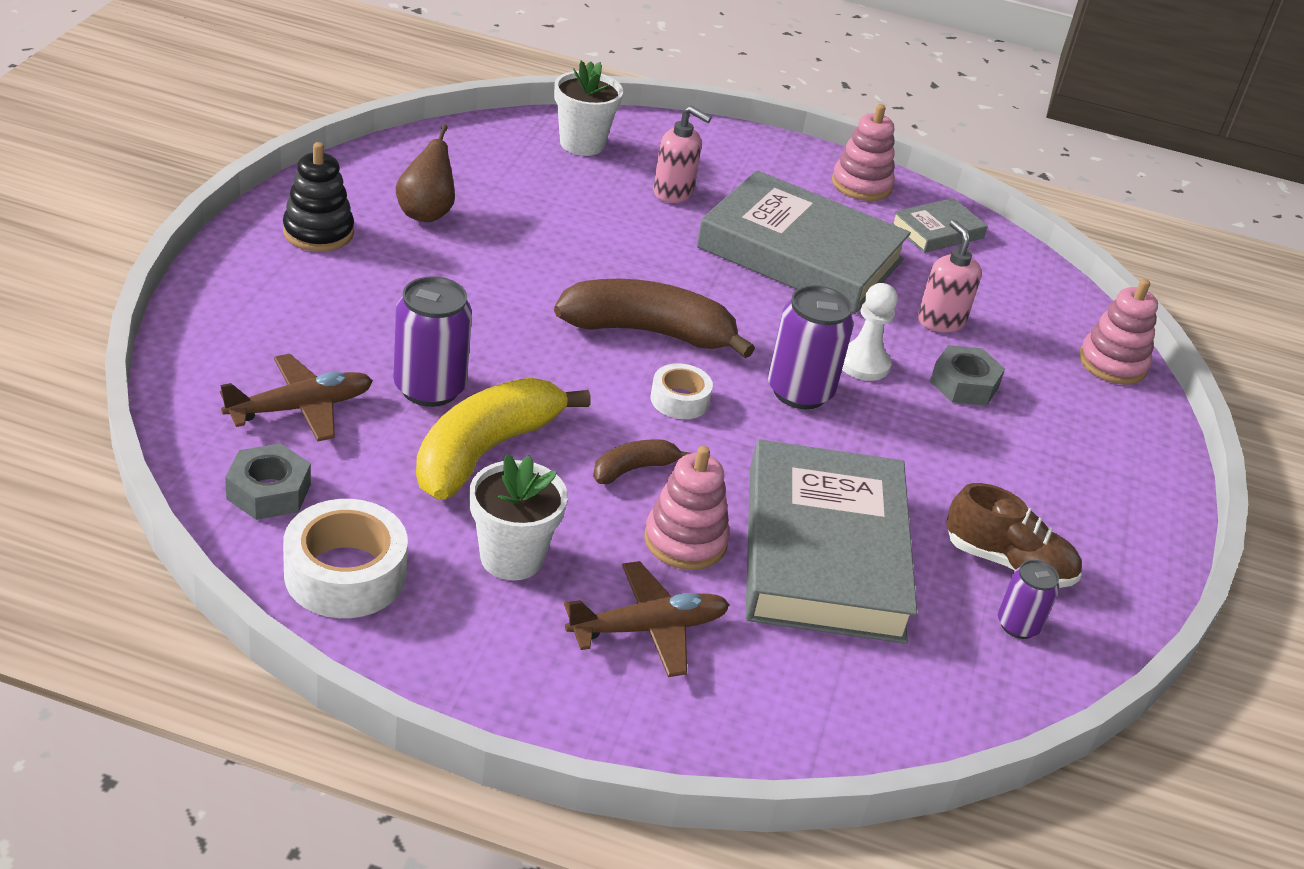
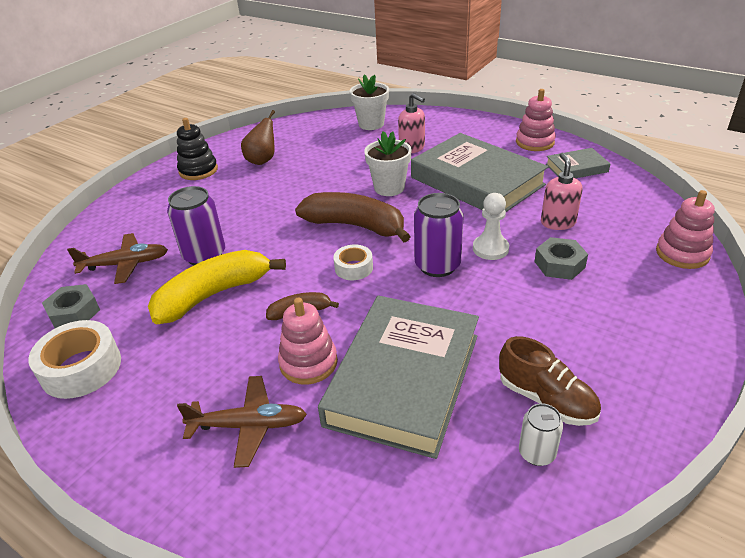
camera: 25 degrees right, 0 degrees up
(511, 558) = (188, 365): white flower pot -> white flower pot (389, 188)
(1018, 625) = (537, 453): purple can -> white can

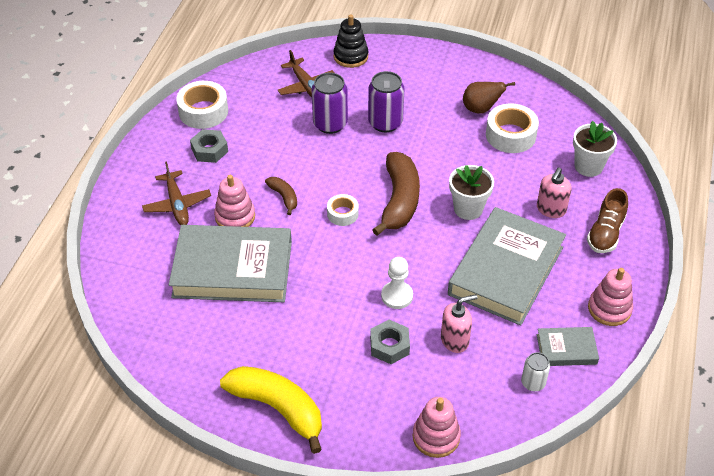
camera: 70 degrees right, 10 degrees up
(74, 312) = (250, 85): grey nut -> grey nut (209, 150)
(198, 170) = (446, 74): black stacking toy -> black stacking toy (351, 56)
(214, 295) = (287, 146): yellow banana -> yellow banana (278, 408)
(308, 151) = (510, 135): none -> white tape
(437, 265) = (362, 265): purple can -> purple can (385, 123)
(537, 453) = (186, 347): white can -> white can (533, 383)
(546, 399) = (232, 349): brown shoe -> brown shoe (605, 233)
(576, 168) = (566, 349): grey book -> grey book turned 60 degrees counterclockwise

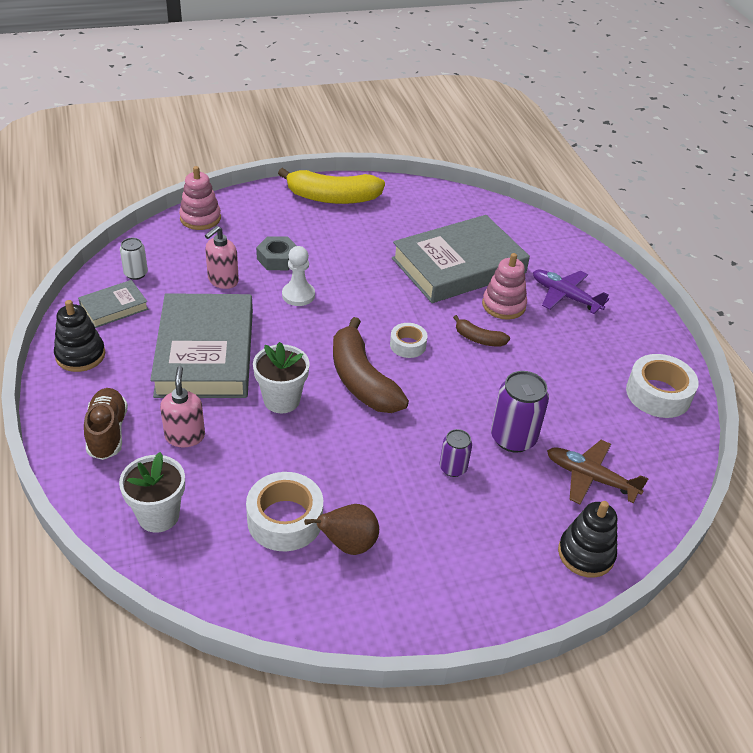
camera: 145 degrees right, 5 degrees down
(177, 204) = (565, 296): brown plane -> purple plane
(209, 150) = (599, 355): grey nut -> none
(385, 123) = (453, 468): purple can -> purple can, size x0.58
(609, 309) = (80, 355): pink stacking toy -> black stacking toy

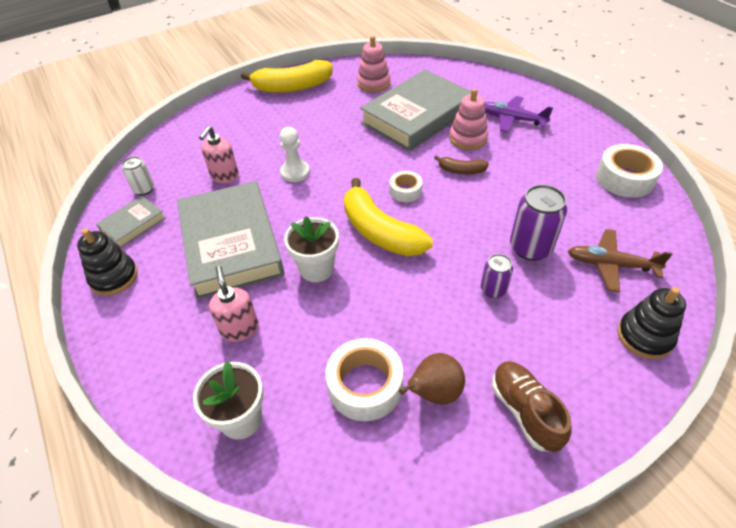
camera: 10 degrees left, 5 degrees up
(107, 432) = (163, 346): brown shoe -> brown shoe (525, 411)
(200, 218) = (186, 129): pink stacking toy -> pink stacking toy (373, 83)
(277, 259) = (265, 146): grey nut -> none
(362, 380) = (380, 231): brown banana -> yellow banana

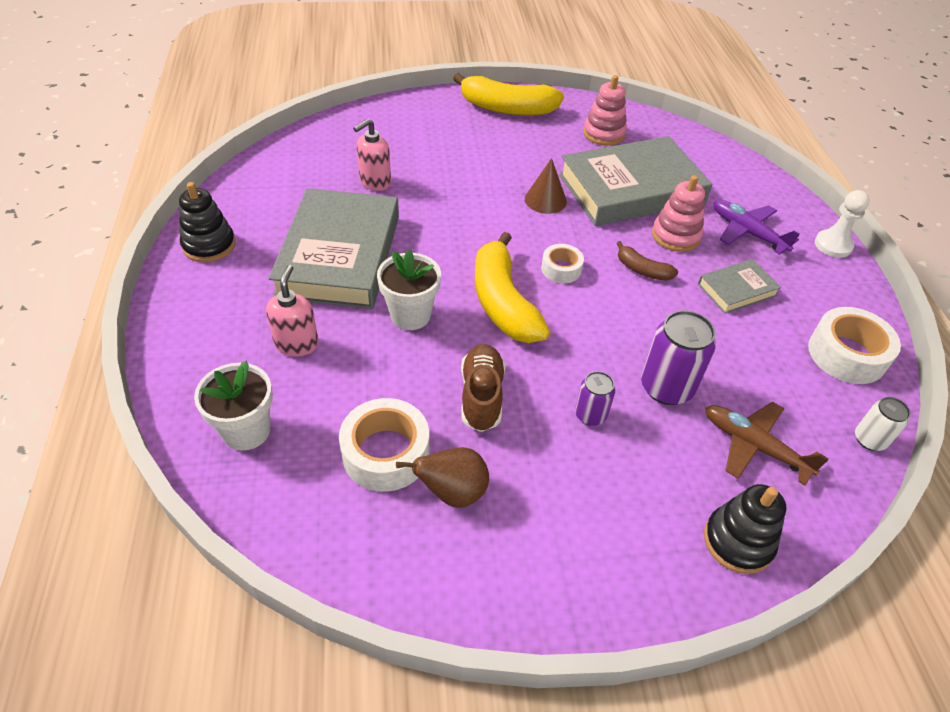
camera: 20 degrees right, 0 degrees up
(133, 224) = (256, 199): grey book -> grey book (736, 290)
(144, 189) = (287, 167): white can -> white can (869, 439)
(295, 172) = (451, 204): white pawn -> white pawn (833, 245)
(362, 144) = (545, 200): none -> brown cone
(525, 411) = (538, 555): brown shoe -> brown shoe (481, 396)

